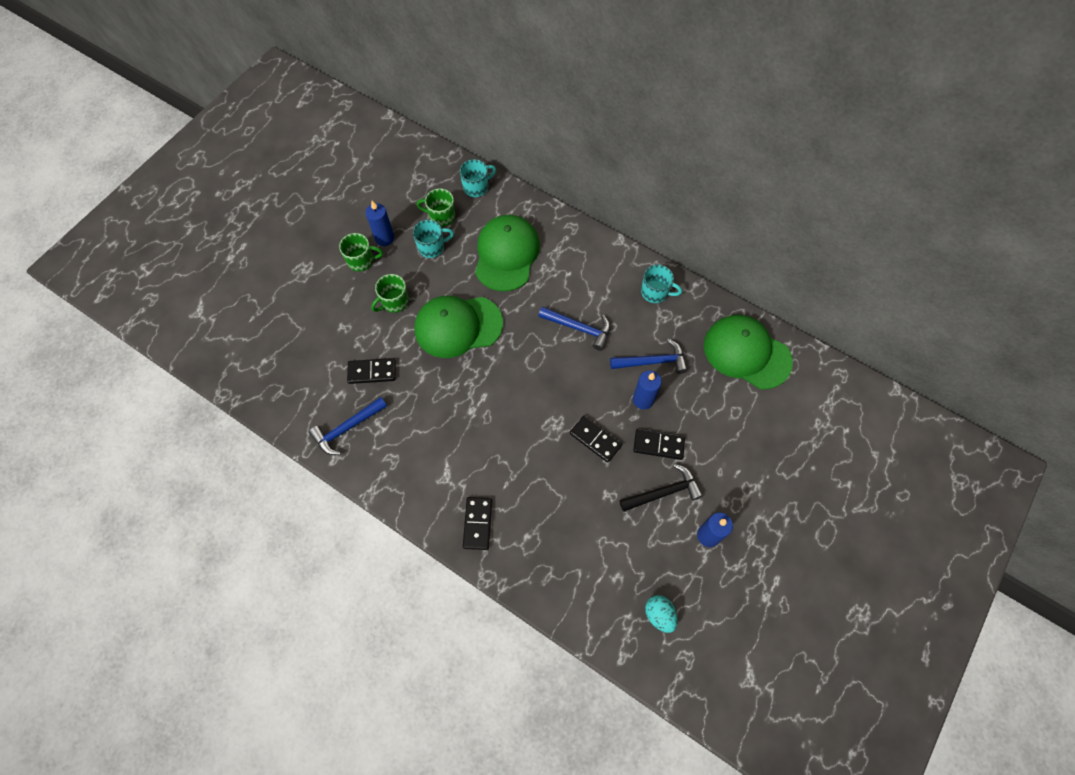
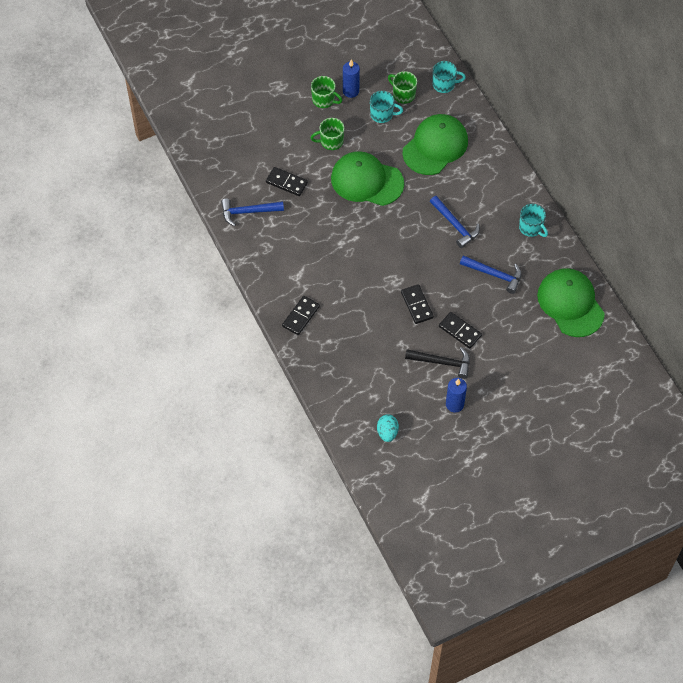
camera: 30 degrees right, 5 degrees down
(643, 400) = (469, 296): blue candle -> none

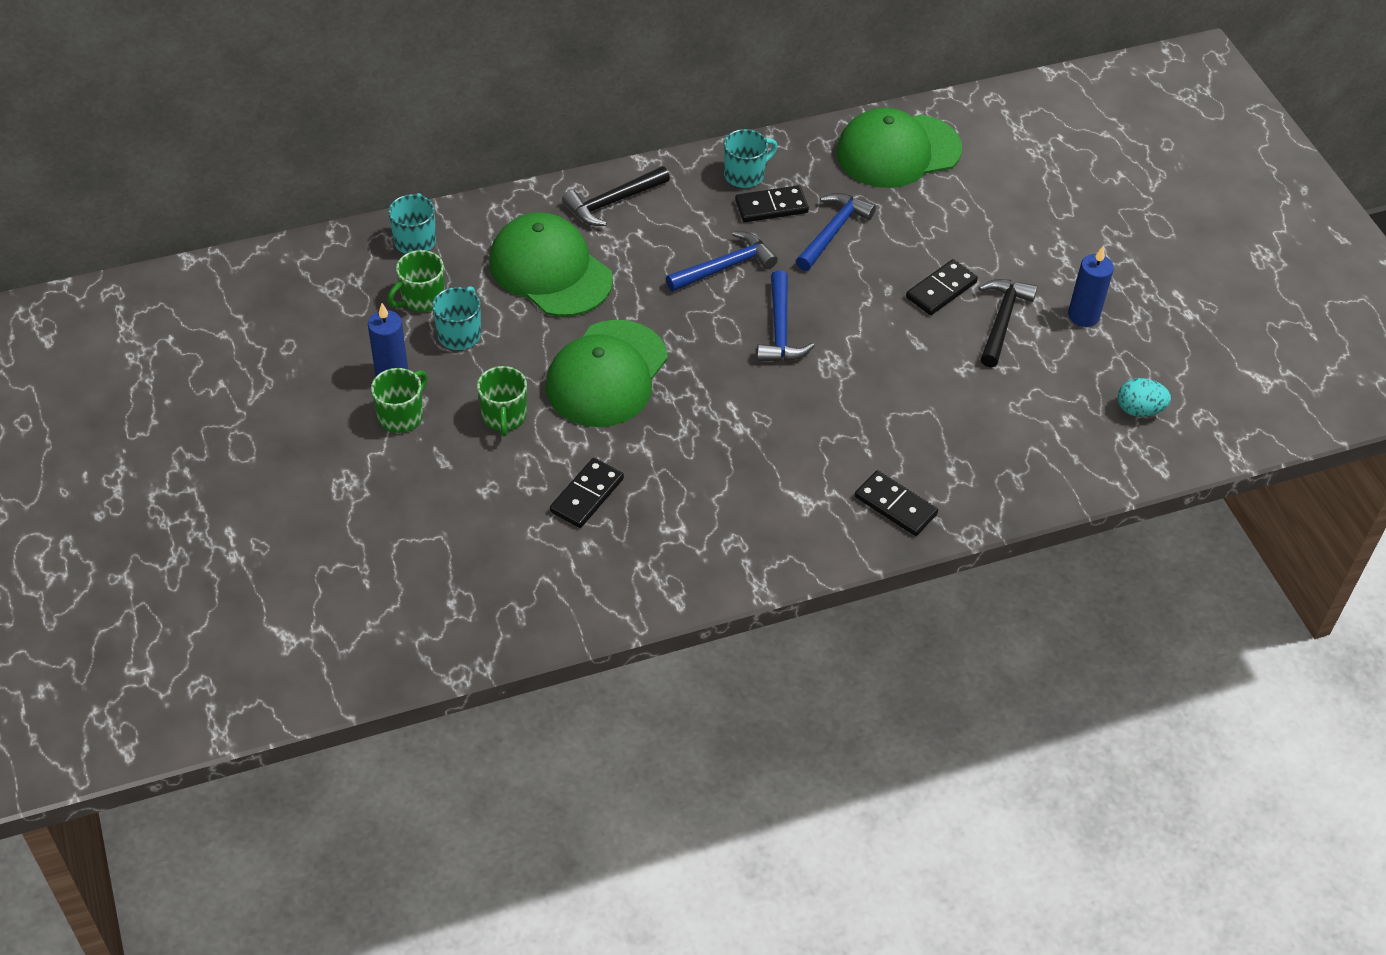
camera: 85 degrees left, 10 degrees down
(248, 212) = (645, 565): blue hammer -> blue hammer (780, 330)
(417, 305) = (884, 338): black domino -> black domino (771, 206)
(493, 167) = (612, 202): none -> black hammer

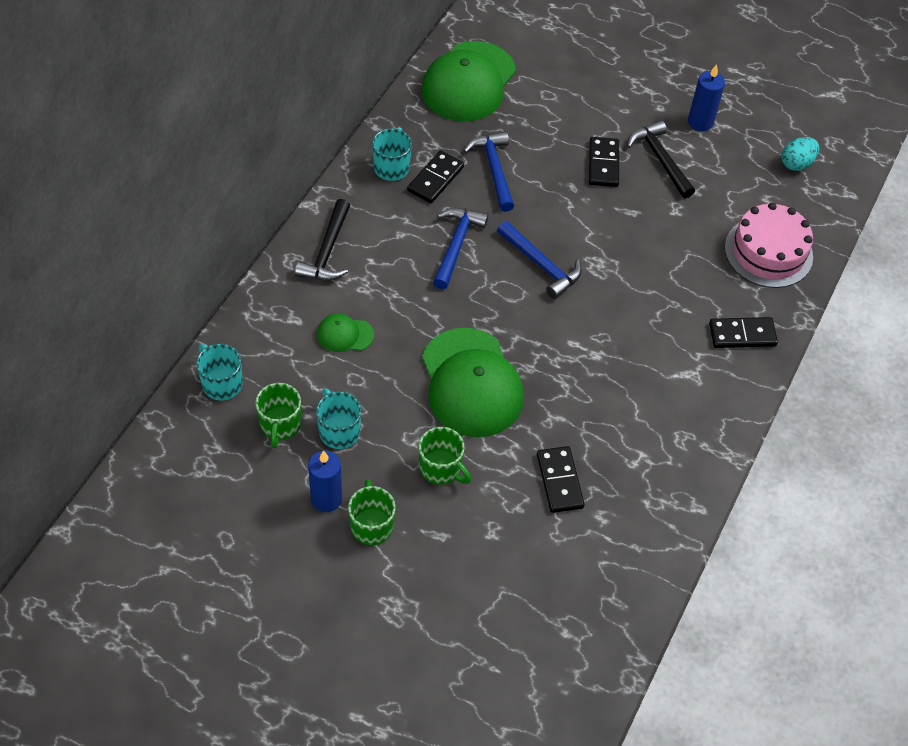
camera: 45 degrees left, 5 degrees up
(550, 270) = (345, 334): green cap -> green cap, size x0.45
(1011, 460) = (768, 252): none -> pink cake

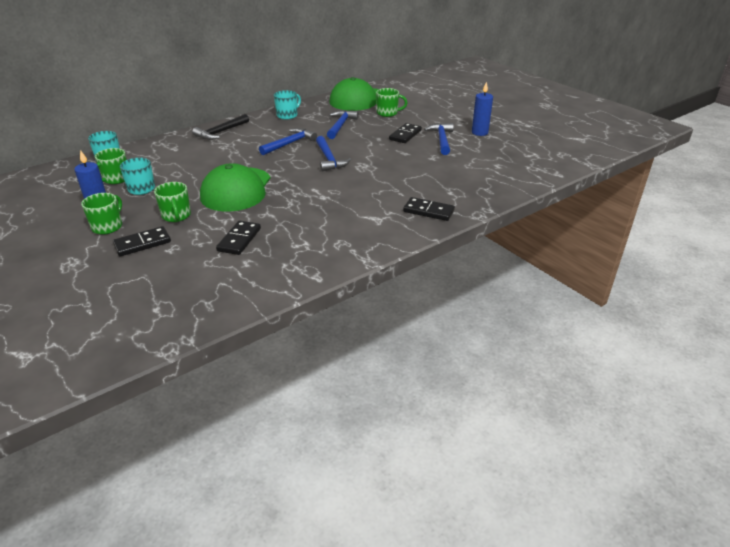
camera: 30 degrees right, 20 degrees down
(345, 334) = (192, 158): green cap -> none
(435, 179) = (305, 122): black domino -> black domino (142, 243)
(539, 109) = (388, 113): none -> green mug
(660, 159) = (441, 139): black hammer -> blue hammer
(768, 252) = (479, 184): pink cake -> none
(796, 163) = (530, 157): turquoise egg -> none

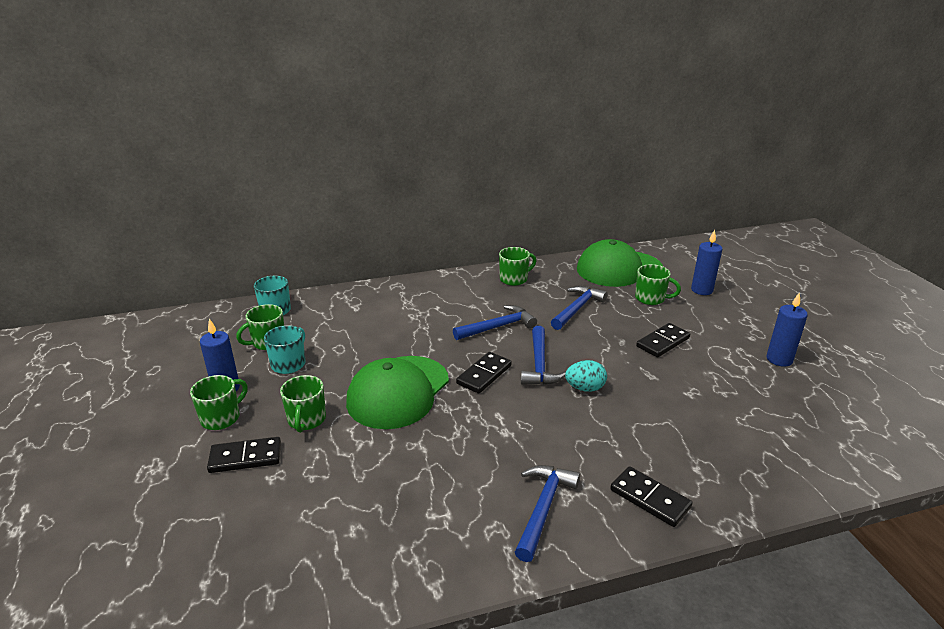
camera: 20 degrees right, 5 degrees down
(220, 132) = (420, 292): black hammer -> none
(239, 240) = (363, 483): black domino -> black domino (484, 374)
(287, 115) = (514, 279): turquoise mug -> green mug
(365, 166) = (585, 388): none -> turquoise egg
(419, 104) = (701, 290): none -> blue candle
(441, 139) = (715, 361): blue hammer -> blue hammer (543, 508)

